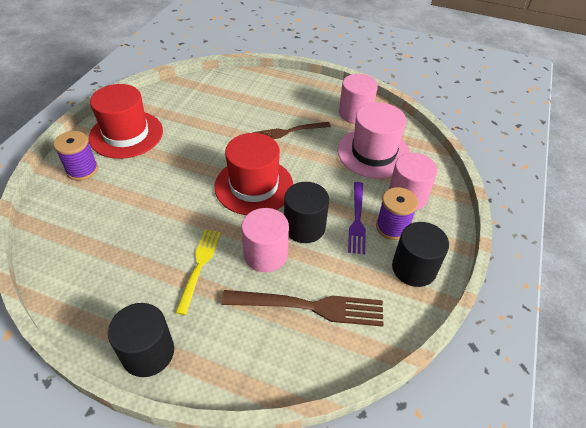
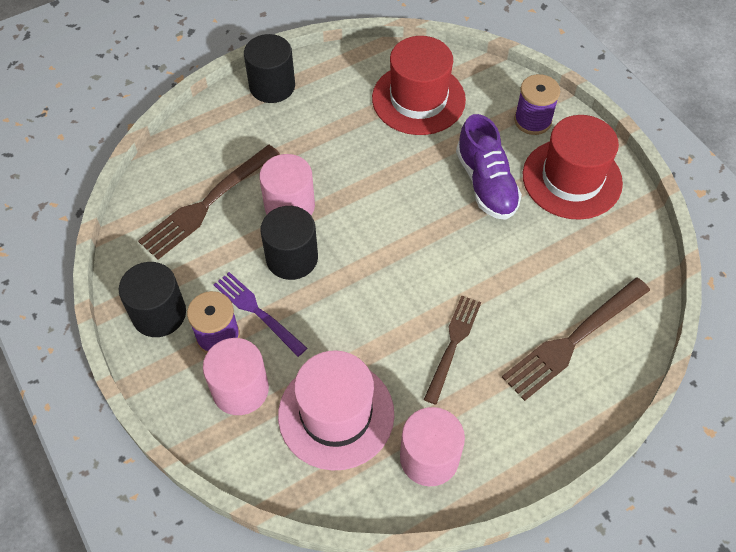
camera: 130 degrees right, 10 degrees up
(160, 167) = (486, 183): none -> purple shoe
(199, 266) = (323, 152): yellow fork -> none
(243, 95) = (573, 341): none -> brown fork
(254, 186) = (387, 250): red hat -> red hat (418, 99)

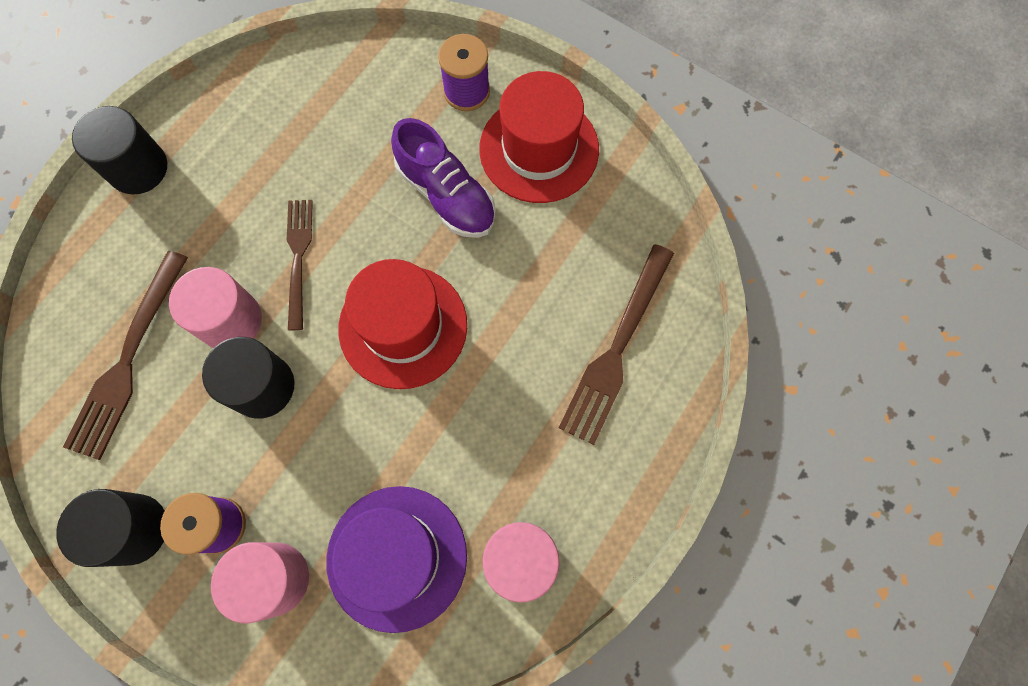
camera: 25 degrees left, 15 degrees up
(256, 311) = (250, 473): purple fork -> none
(336, 414) = (397, 557): pink hat -> purple hat
(418, 99) = (324, 115): red hat -> red hat (403, 326)
(453, 344) = (490, 412): brown fork -> brown fork (298, 257)

